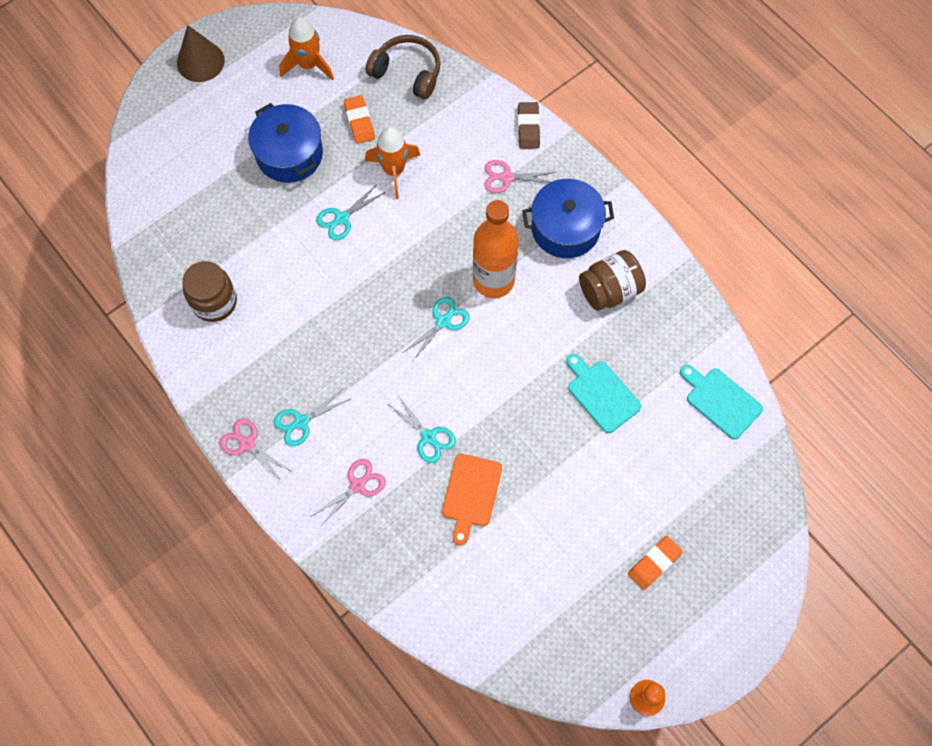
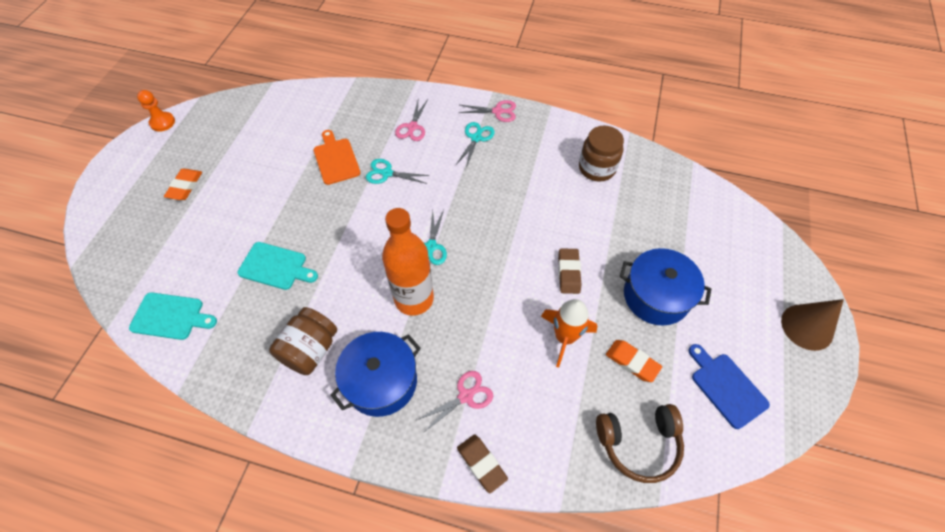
camera: 145 degrees right, 10 degrees down
(308, 65) = (726, 387): orange rocket -> blue cutting board
(342, 218) = (568, 273): turquoise scissors -> brown eraser

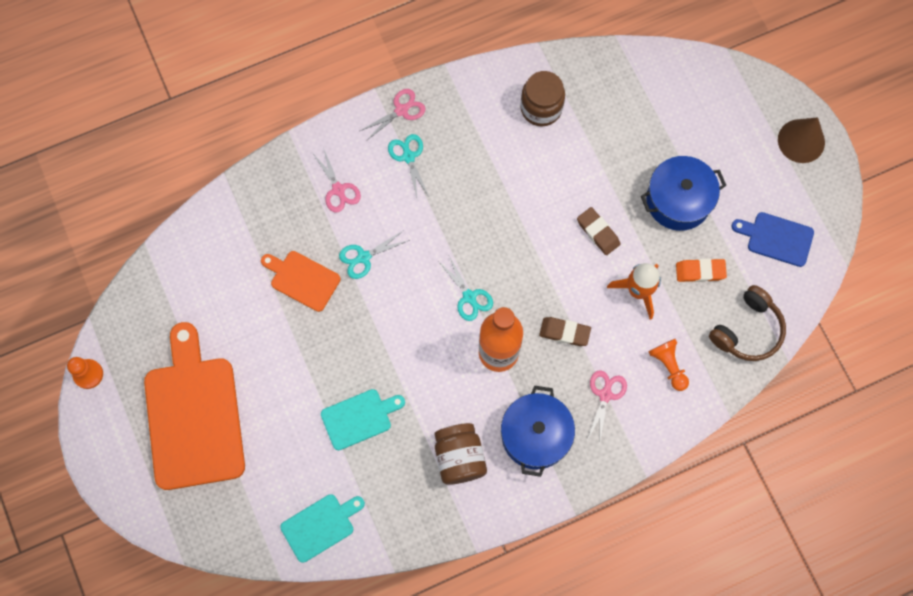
camera: 40 degrees left, 15 degrees up
(185, 186) = (193, 416): orange eraser -> orange cutting board
(481, 464) = (656, 431): brown eraser -> brown eraser (564, 332)
(540, 416) = (668, 365): none -> orange pawn

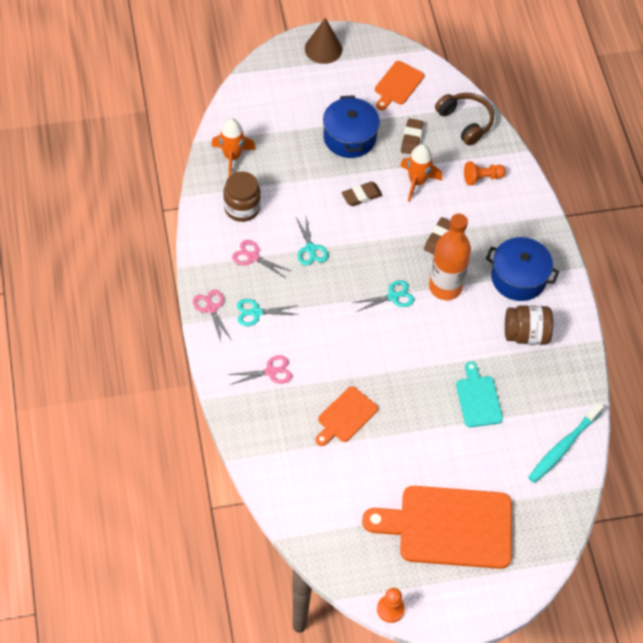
camera: 80 degrees left, 15 degrees down
(320, 526) = (563, 447): turquoise cutting board -> turquoise toothbrush
(363, 257) = (338, 365): turquoise scissors -> turquoise scissors (310, 249)
(605, 395) = (496, 224): pink scissors -> pink scissors (253, 257)
(608, 80) = (232, 157): none -> orange rocket
(700, 271) = (411, 139): orange eraser -> brown eraser
(776, 238) = (397, 85): blue cutting board -> orange cutting board

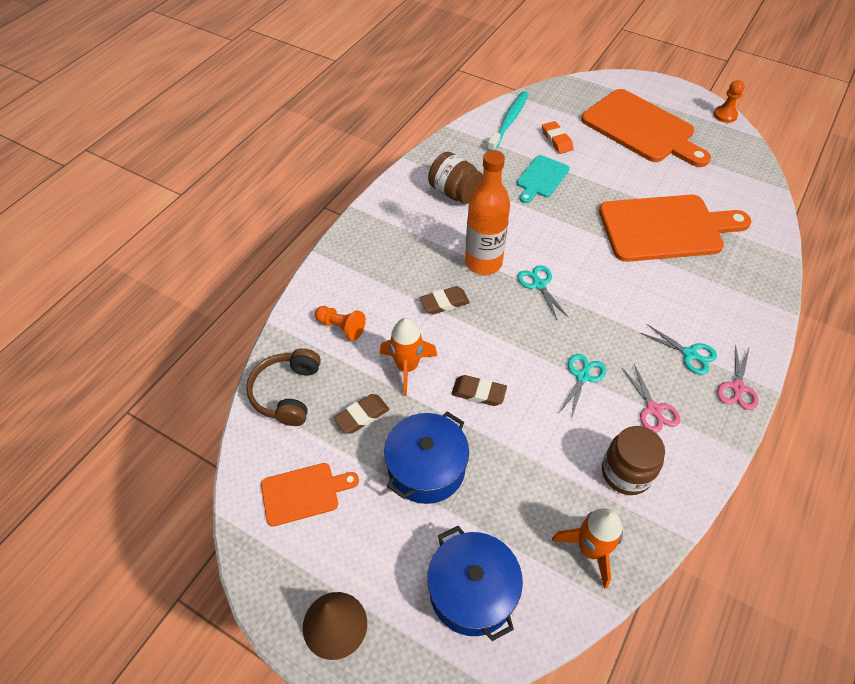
camera: 135 degrees left, 5 degrees down
(270, 372) = (711, 297): pink scissors -> none
(345, 416) = (666, 228): orange cutting board -> orange cutting board, size x1.99
(393, 296) = (539, 284): turquoise scissors -> turquoise scissors turned 45 degrees clockwise
(505, 454) = (556, 140): none -> orange eraser
(518, 278) = (412, 230): blue pot -> blue pot (472, 591)
(563, 447) = (509, 121): turquoise toothbrush -> turquoise toothbrush turned 60 degrees counterclockwise

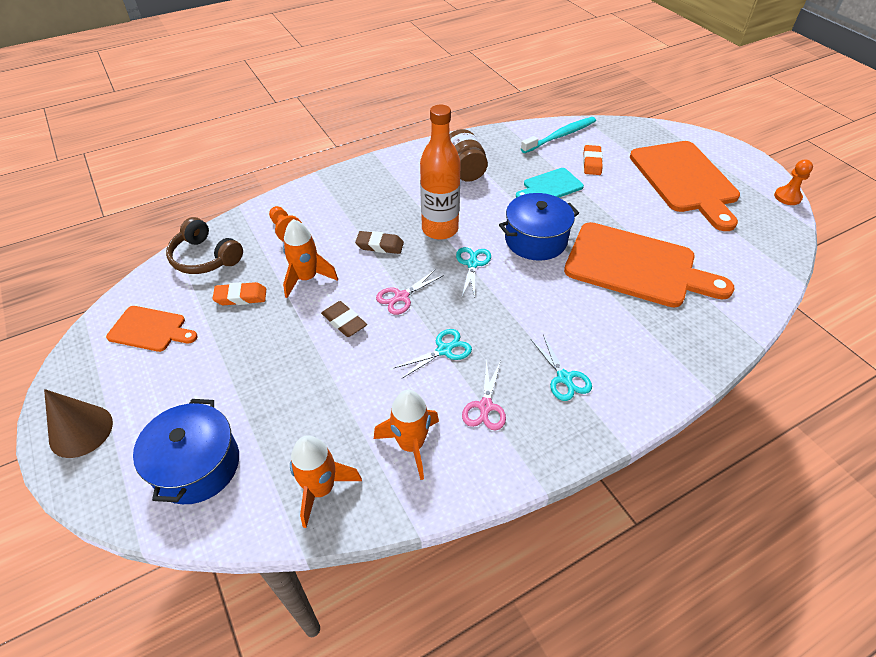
camera: 30 degrees right, 5 degrees down
(287, 393) = (205, 257): brown headphones -> brown headphones turned 90 degrees counterclockwise
(362, 416) = (241, 297): brown eraser -> orange eraser
(426, 468) = (251, 357): blue pot -> blue pot (535, 240)
(626, 473) = (411, 445): brown jar -> orange rocket
(737, 387) = (588, 428): pink scissors -> pink scissors (401, 297)

